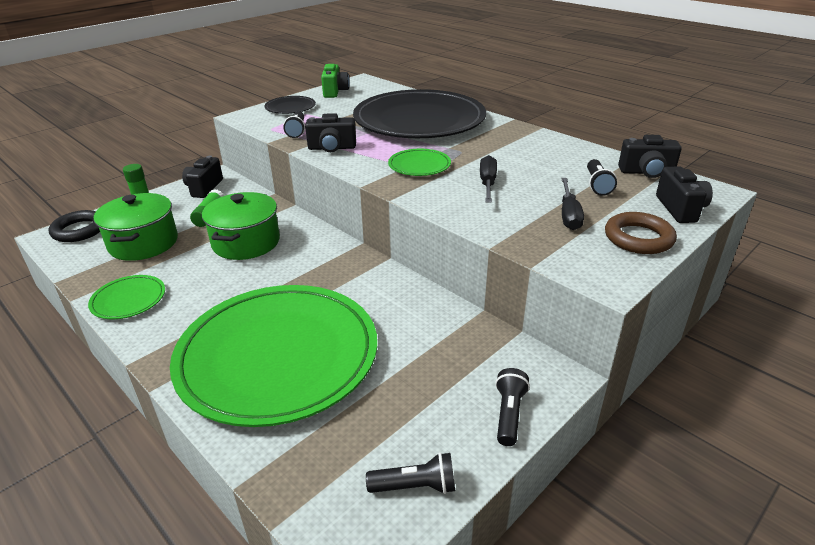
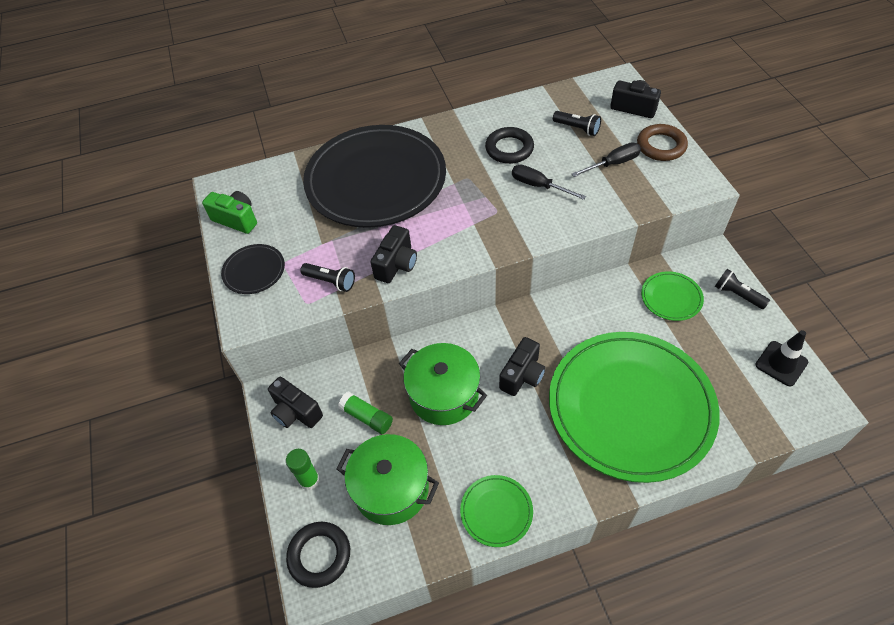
camera: 60 degrees left, 20 degrees up
(415, 486) = (781, 363): black flashlight -> black traffic cone
(419, 165) = (478, 215): green plate -> green plate (671, 298)
(522, 160) = (509, 149): none -> black ring
(569, 215) = (613, 164): black screwdriver -> black screwdriver turned 60 degrees counterclockwise
(646, 172) = (573, 95): black camera -> black camera (522, 375)

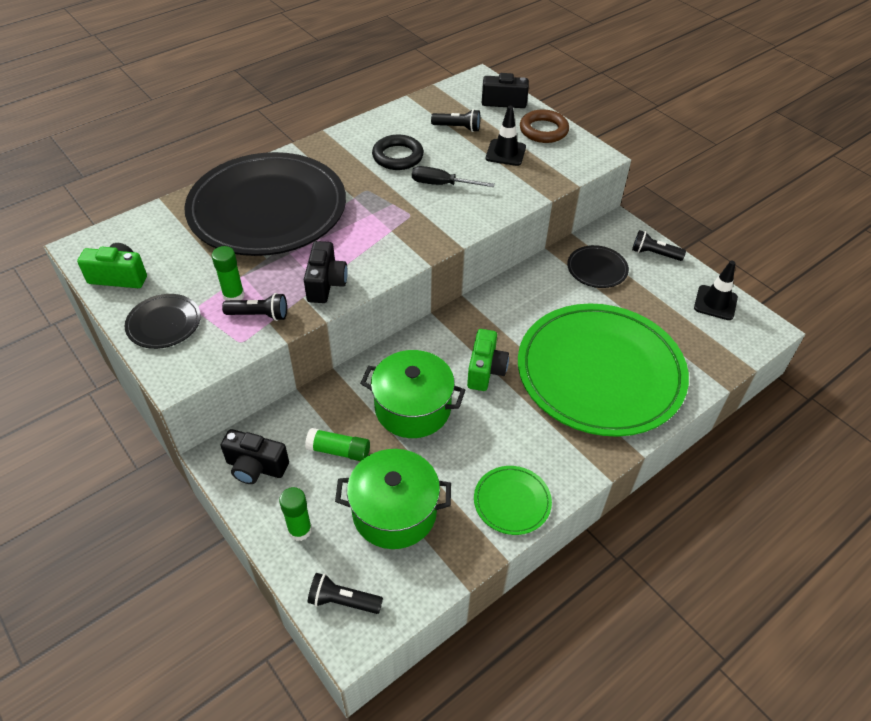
camera: 25 degrees left, 5 degrees down
(317, 258) = (234, 296): none -> green glue stick
(319, 555) = (343, 601): black ring -> black flashlight
(522, 375) = (485, 370): black camera -> green camera
(613, 164) = (505, 153): black screwdriver -> black traffic cone
(671, 298) = (597, 269): green plate -> black plate

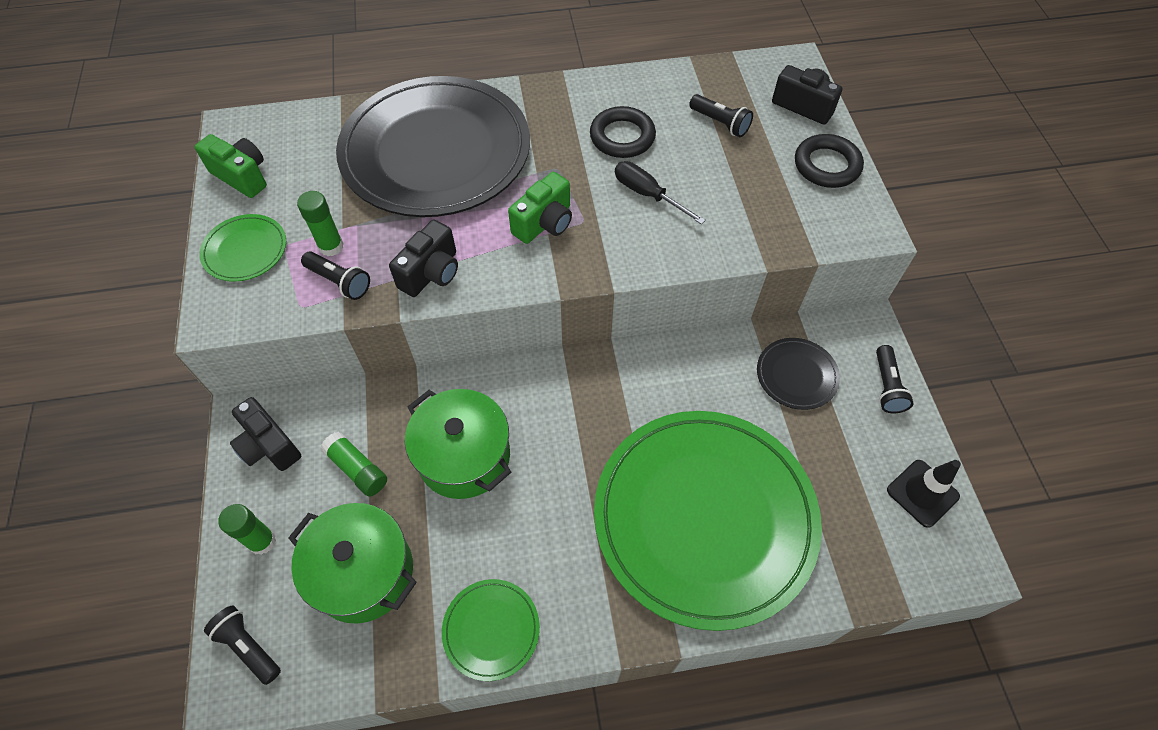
camera: 30 degrees right, 10 degrees up
(164, 323) = (245, 250): black plate -> green plate
(485, 370) = (573, 448): green camera -> green camera (544, 223)
(505, 153) = (755, 180): black traffic cone -> none
(543, 130) = (826, 165): brown ring -> black ring
(654, 254) = (886, 386): black flashlight -> black flashlight turned 135 degrees counterclockwise

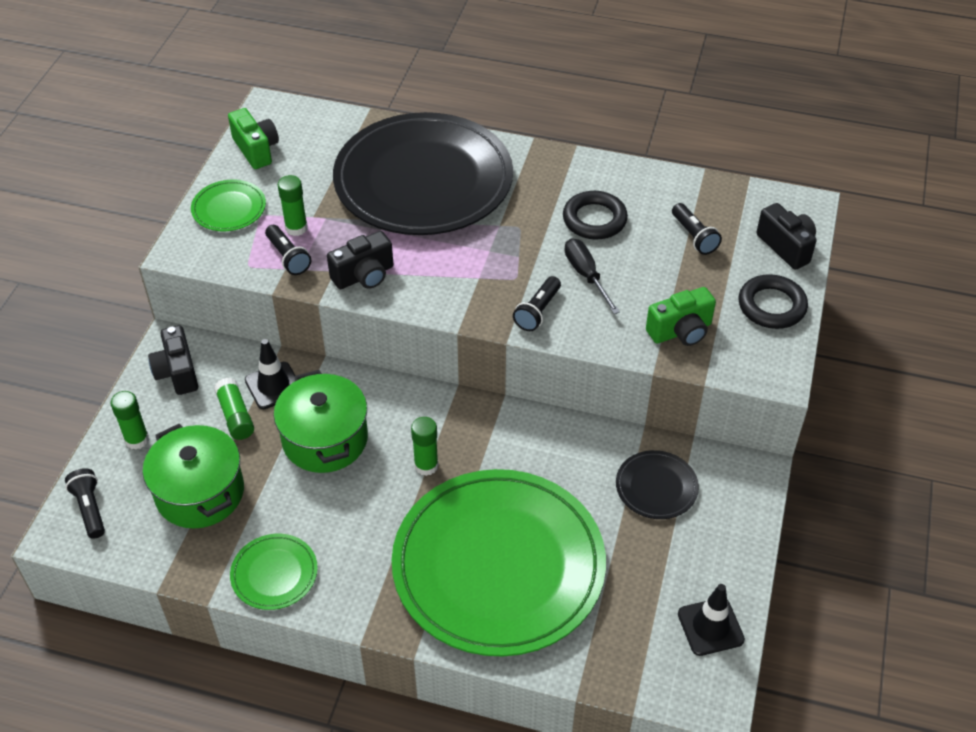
camera: 25 degrees right, 10 degrees down
(380, 419) = (273, 386): none -> black traffic cone
(544, 223) = (481, 268): green camera -> green camera (681, 331)
(578, 442) = (426, 465): none -> green glue stick
(886, 386) = (737, 529): black flashlight -> black flashlight (537, 311)

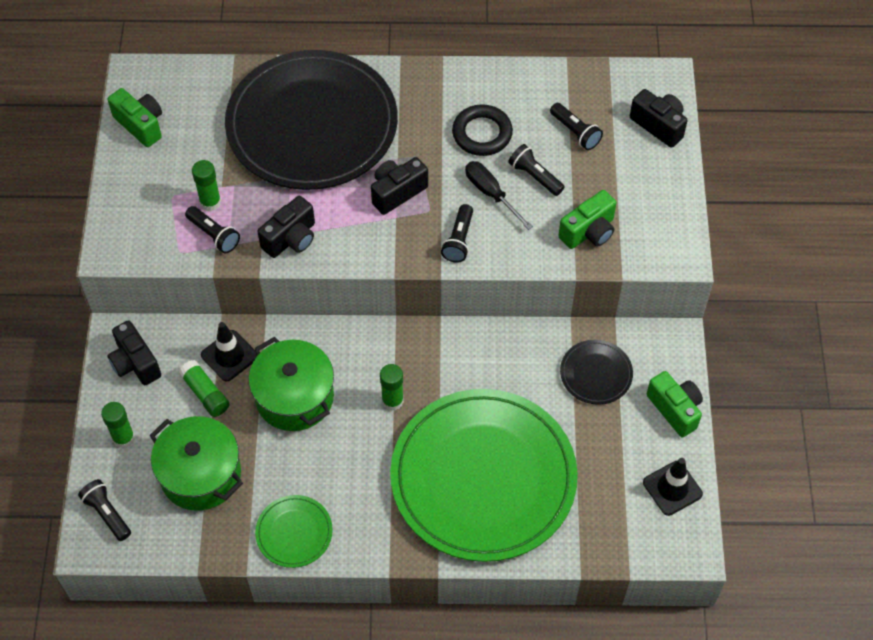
camera: 15 degrees left, 10 degrees up
(229, 208) = (138, 195): green plate -> none
(488, 255) = (397, 192): none -> black camera
(638, 268) = (535, 176): none -> black flashlight
(736, 543) = (675, 409): none -> green camera
(771, 306) = (660, 189): black ring -> none

